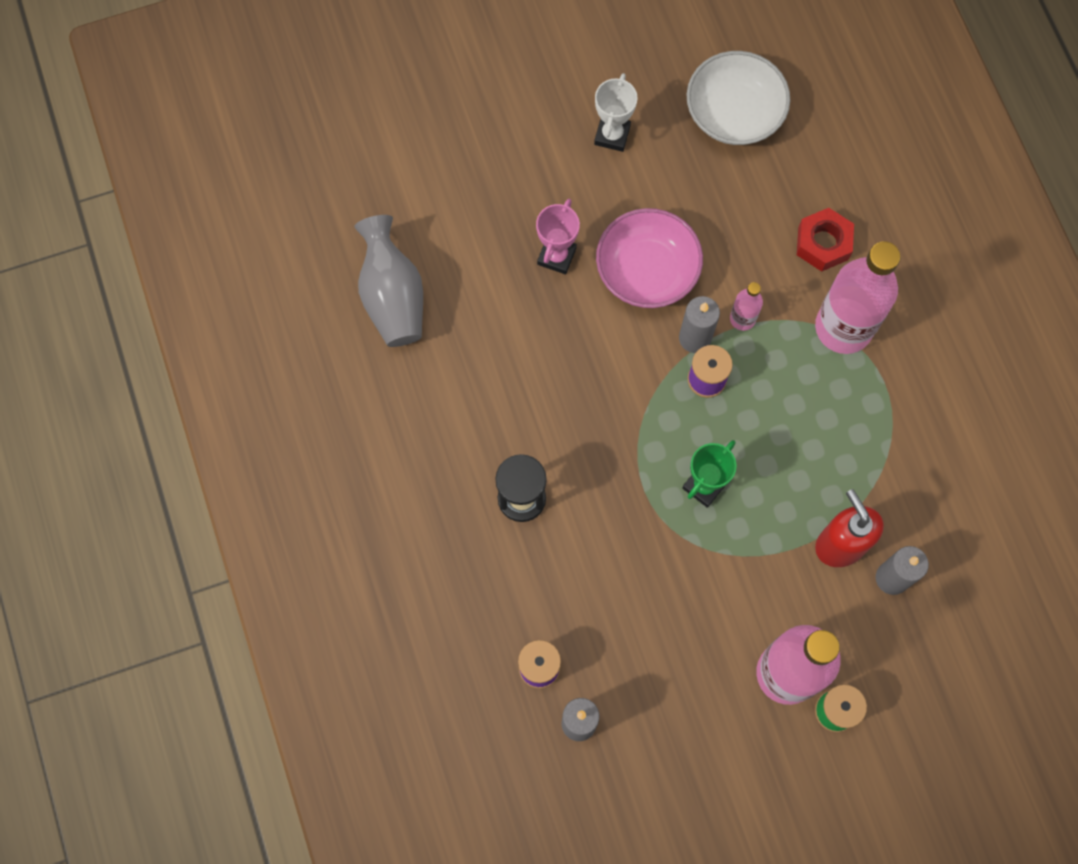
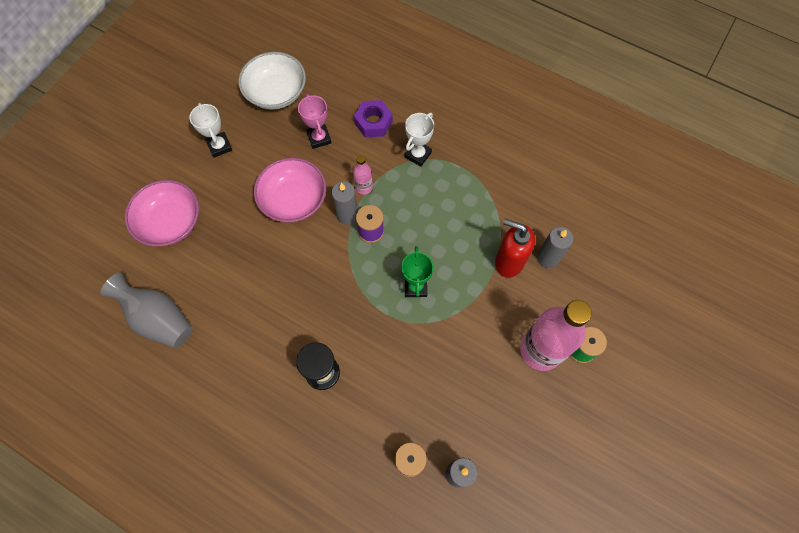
camera: 40 degrees left, 5 degrees down
(486, 190) = (170, 222): none -> pink bowl
(556, 256) = (238, 228): pink trophy -> pink trophy (319, 138)
(823, 243) = (373, 122): red nut -> purple nut
(843, 327) = (418, 155): pink bottle -> white trophy

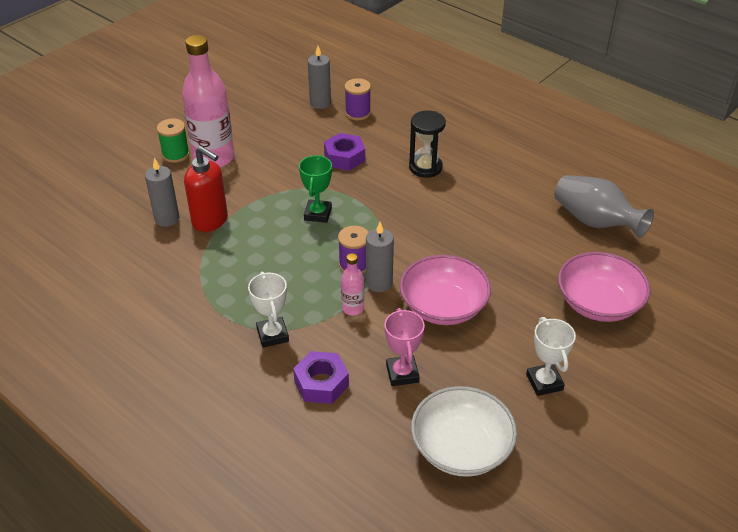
camera: 170 degrees left, 25 degrees down
(408, 374) = (344, 157): none -> purple nut
(418, 155) = (272, 335): white trophy -> white trophy turned 60 degrees counterclockwise

